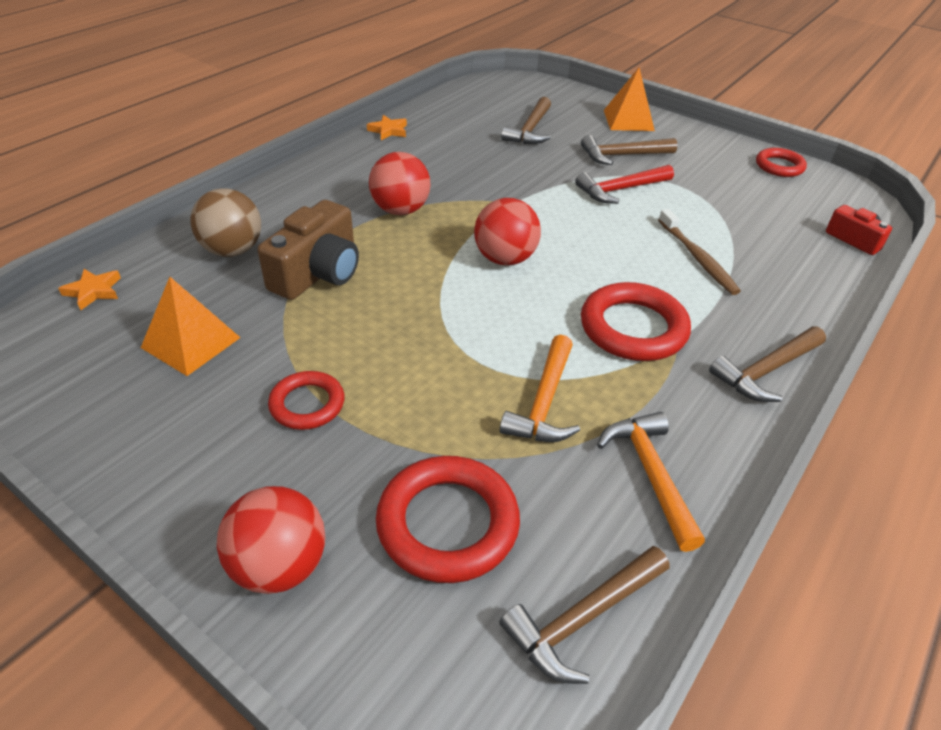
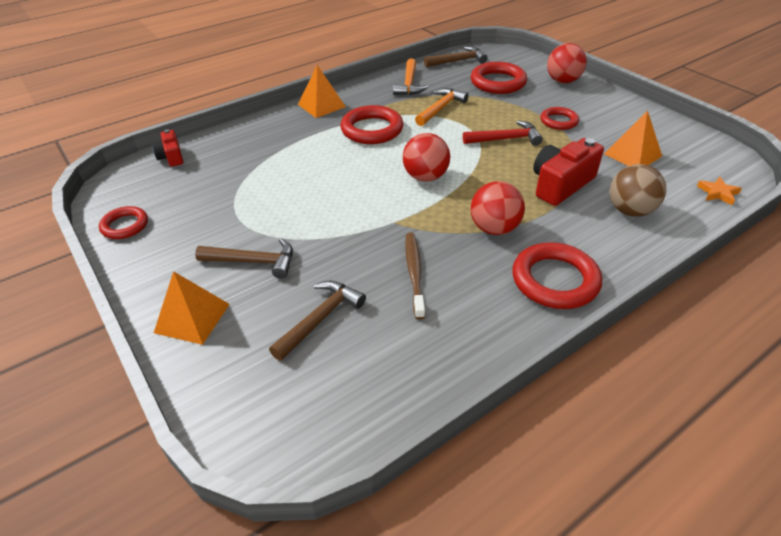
camera: 160 degrees left, 0 degrees up
(318, 273) = (561, 185): brown camera -> red camera
(335, 174) = (555, 280): none -> red ring
(388, 131) = (491, 346): orange star -> none
(620, 190) = (293, 221): red hammer -> red hammer (506, 139)
(698, 258) = (293, 159): brown toothbrush -> brown toothbrush (414, 272)
(766, 371) = (321, 105): brown hammer -> orange pyramid

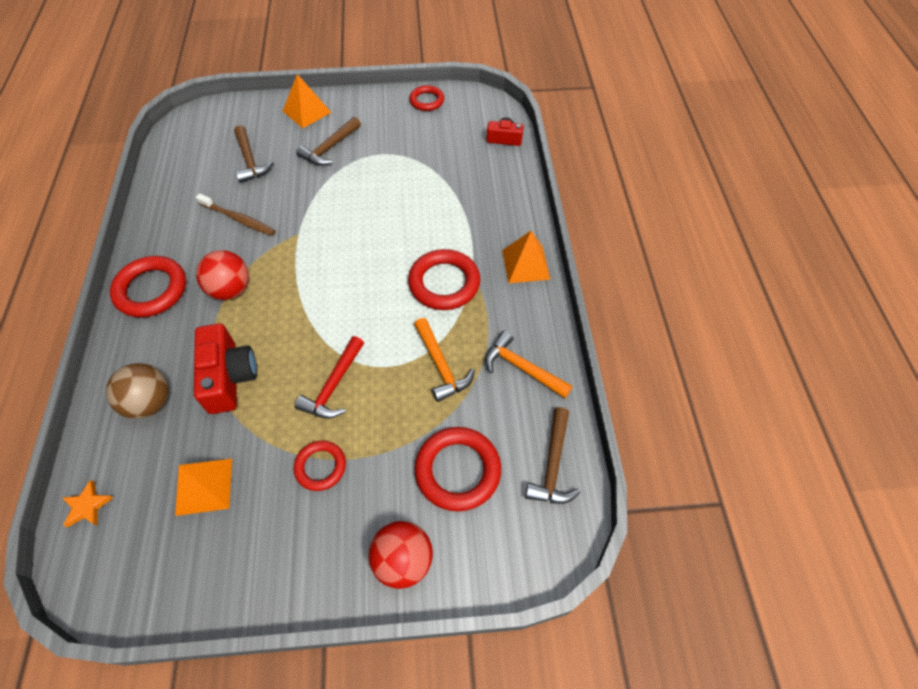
camera: 120 degrees right, 15 degrees up
(425, 177) = (333, 283): red ball -> none

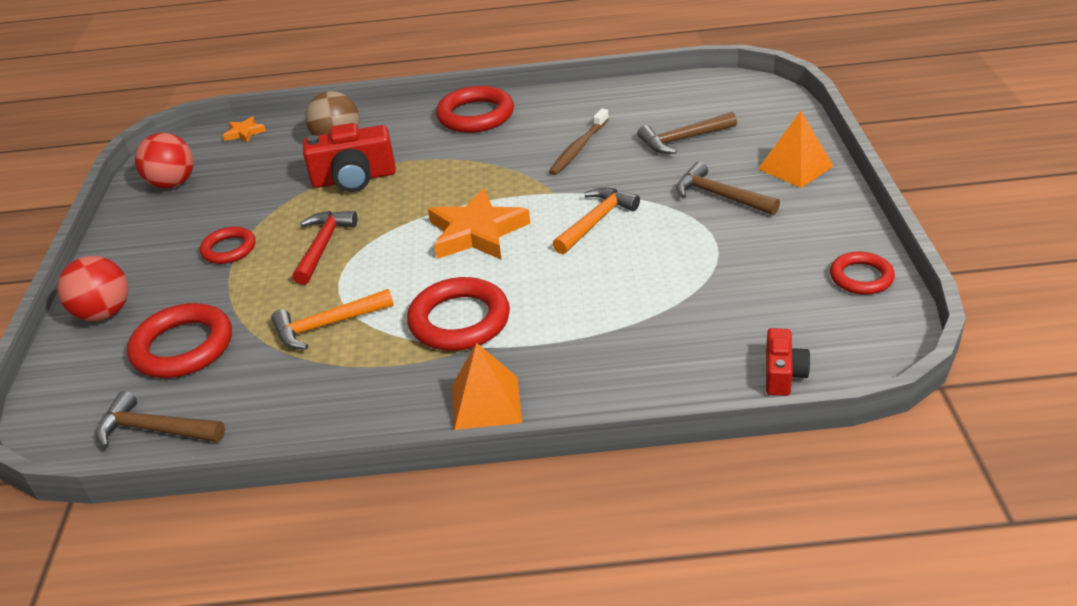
camera: 95 degrees right, 20 degrees down
(204, 486) = (237, 185): orange pyramid -> none
(231, 289) = (470, 161): red ball -> red ball (172, 184)
(334, 386) = (323, 246): red hammer -> red hammer turned 75 degrees clockwise
(339, 279) = (476, 232): none -> orange star
(522, 368) = (303, 400): orange hammer -> orange hammer (596, 221)

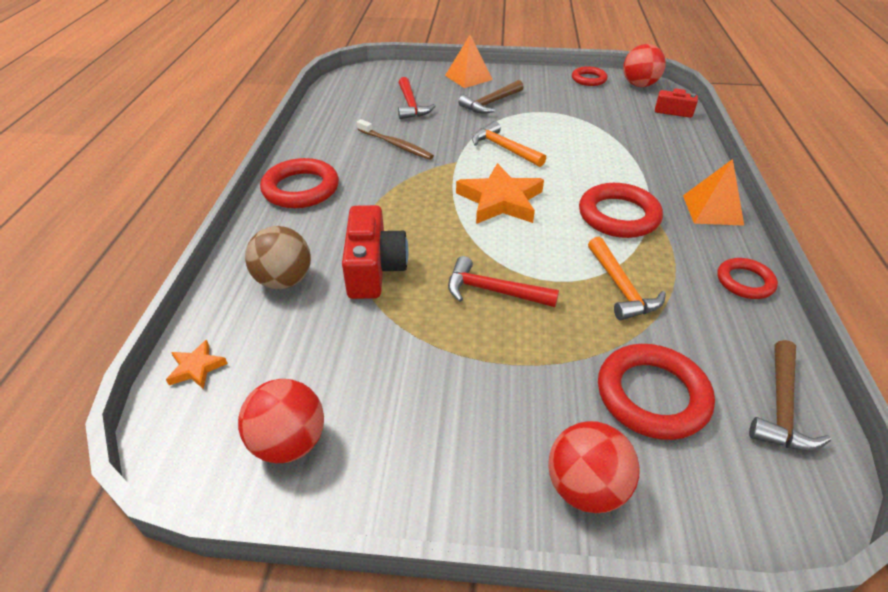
camera: 85 degrees left, 5 degrees up
(229, 249) = (476, 367): red ring -> red ring (745, 282)
(683, 139) = (411, 105): brown hammer -> red hammer
(873, 334) = (639, 85): none -> red ball

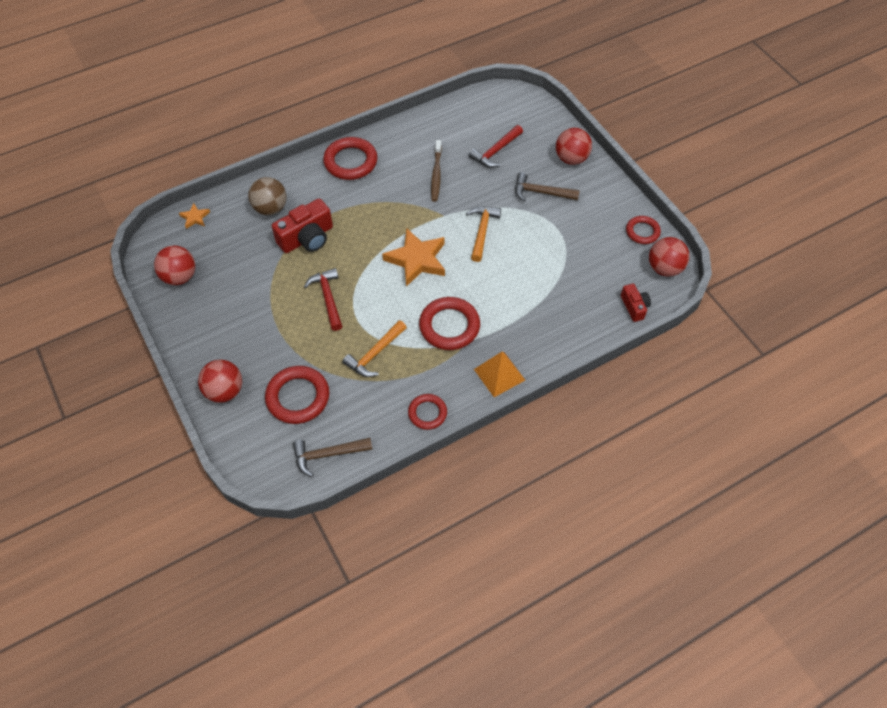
camera: 55 degrees right, 15 degrees up
(468, 77) = (571, 159): orange pyramid -> red ball

